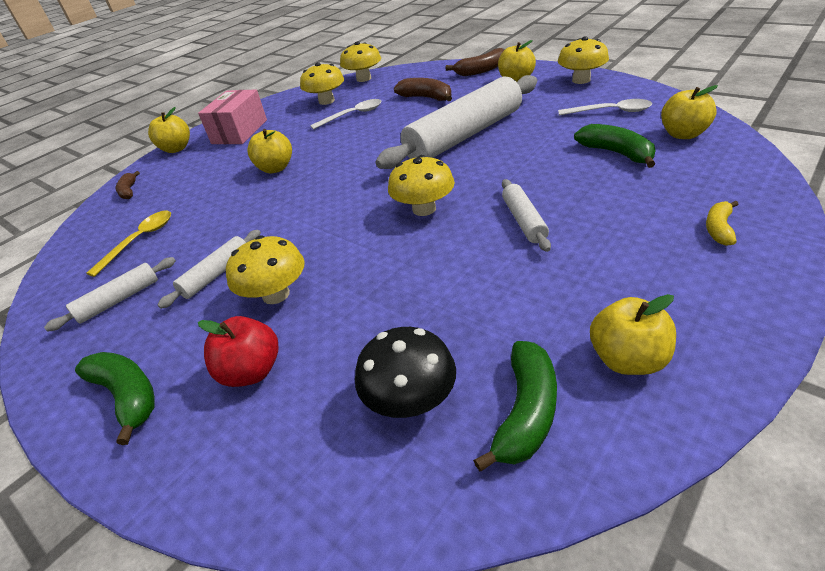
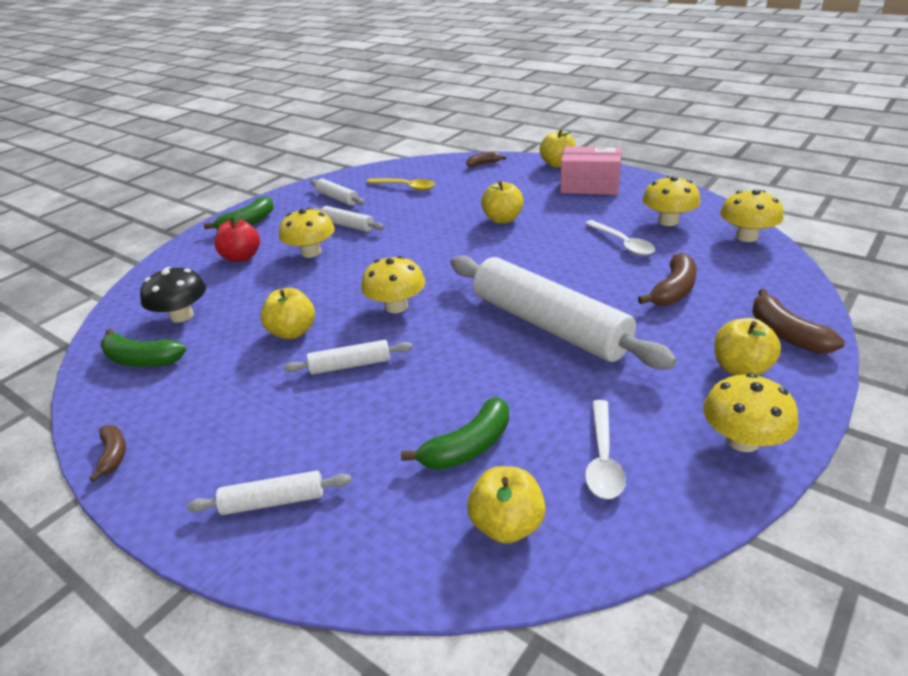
camera: 85 degrees right, 5 degrees down
(627, 359) = (152, 408): yellow apple -> yellow apple (292, 332)
(718, 229) = (273, 501): yellow banana -> white rolling pin
(721, 367) = (113, 455): none -> brown banana

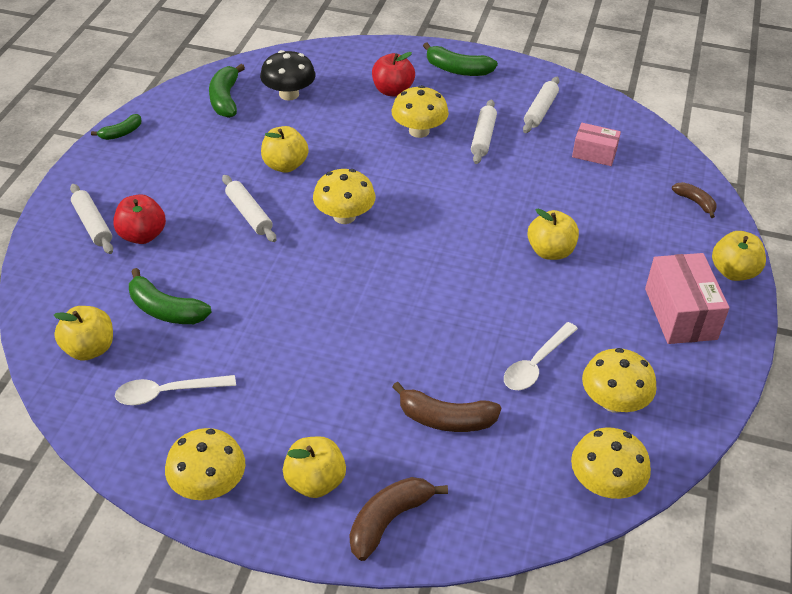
camera: 65 degrees right, 10 degrees up
(113, 455) = (121, 133): brown banana -> green banana
(327, 454) = (142, 235): none -> red apple
(406, 187) = (594, 154): yellow spoon -> pink box
(549, 325) = (347, 328): white rolling pin -> none

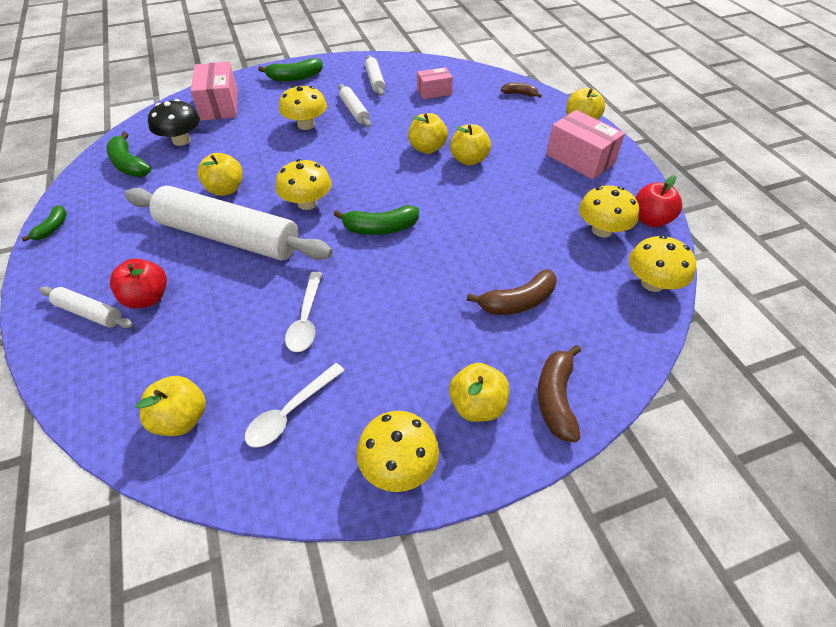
camera: 35 degrees left, 5 degrees up
(165, 310) = (224, 346): green banana -> green banana (380, 228)
(249, 214) = (229, 237): white rolling pin -> white rolling pin, size x2.25
(355, 70) = (220, 105): none -> pink box
(392, 91) = (261, 107): red apple -> red apple (650, 220)
(518, 217) = (427, 148): none -> yellow apple
(536, 364) = (534, 233): white spoon -> white spoon (306, 319)

